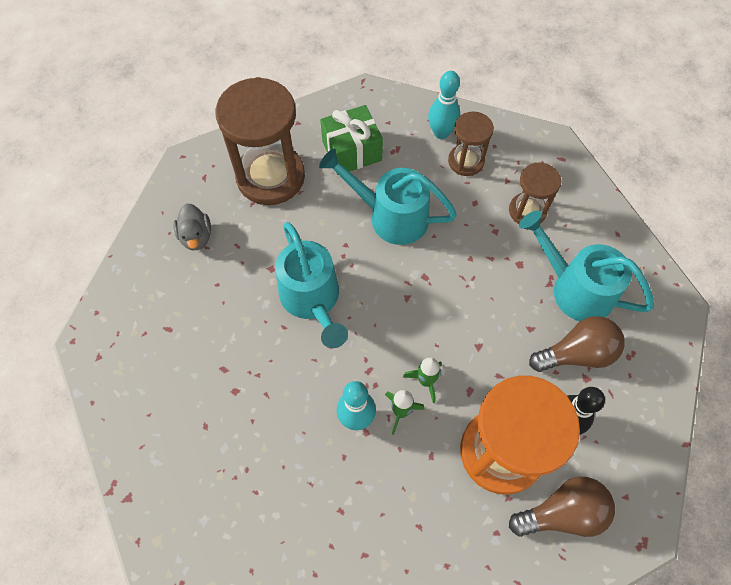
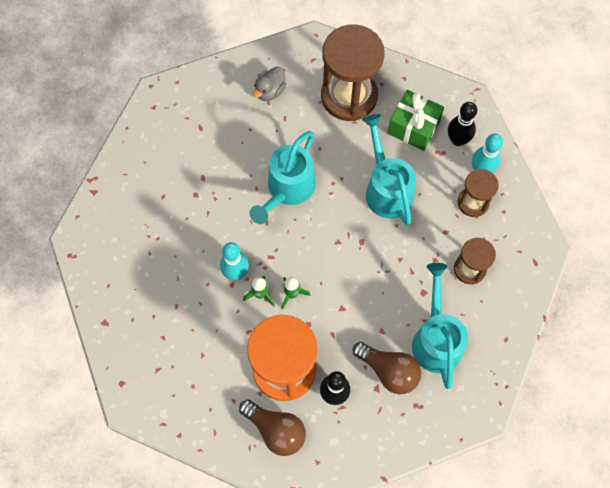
camera: 50 degrees right, 5 degrees up
(396, 128) = (457, 140): none -> black bowling pin

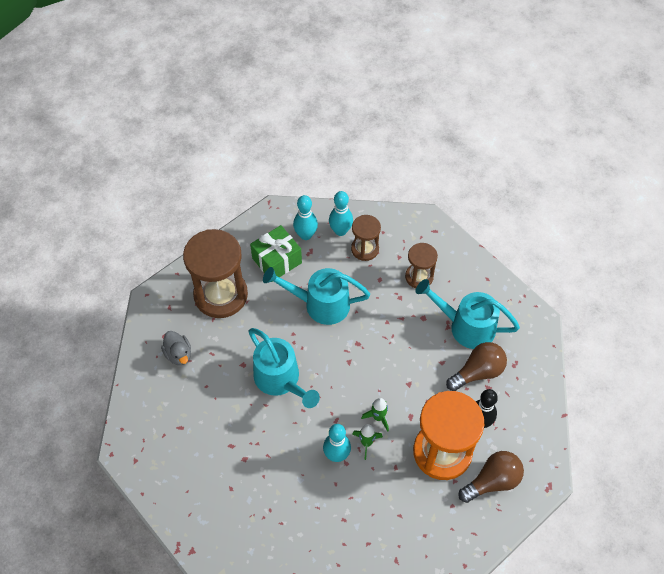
camera: 65 degrees left, 10 degrees down
(457, 140) = (305, 235): black bowling pin -> turquoise bowling pin

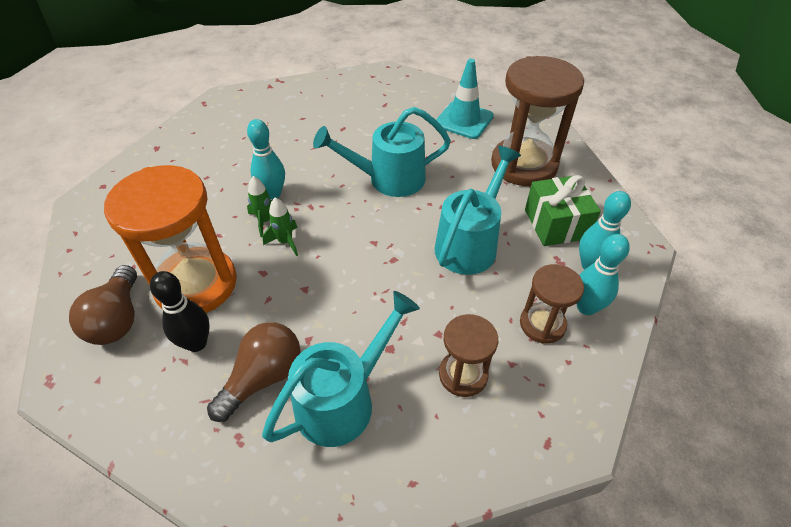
camera: 115 degrees right, 10 degrees down
(178, 354) = (464, 120): grey duck -> turquoise traffic cone
(477, 372) = (263, 377): brown light bulb -> brown light bulb turned 135 degrees counterclockwise

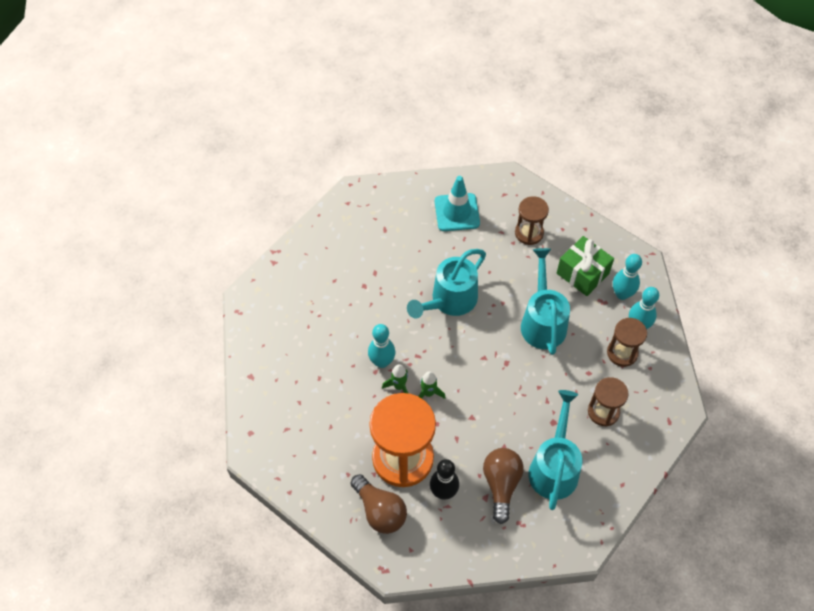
camera: 35 degrees left, 10 degrees up
(524, 165) = (529, 233): brown hourglass -> brown hourglass, size x0.53

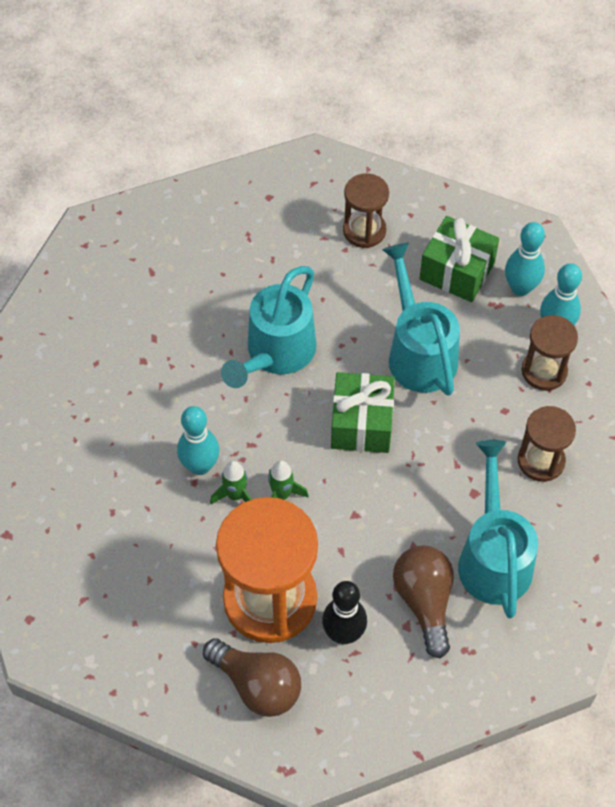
camera: 15 degrees left, 0 degrees up
(457, 212) = (251, 224): turquoise traffic cone -> none
(492, 359) = (362, 424): none -> green gift

